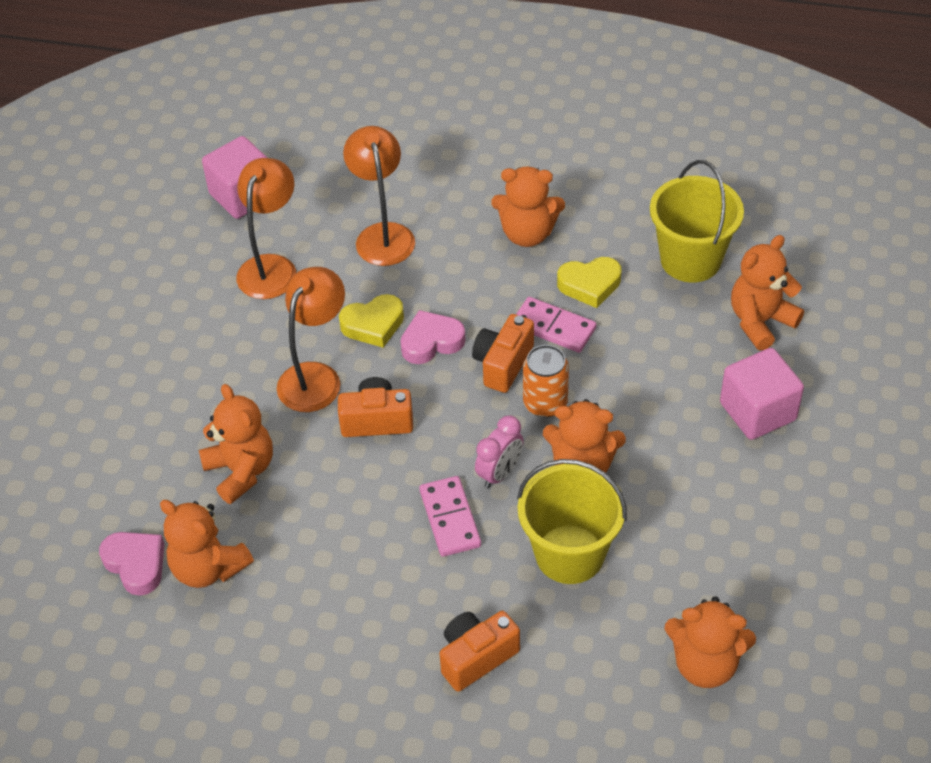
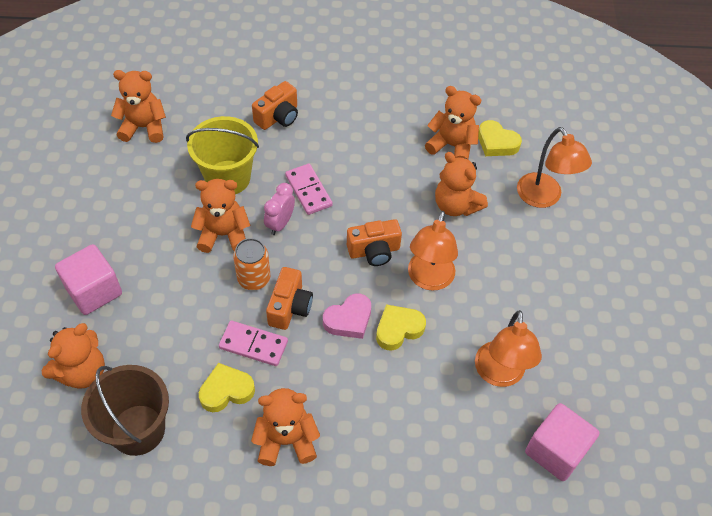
camera: 165 degrees right, 5 degrees up
(136, 564) = (496, 143): pink heart -> yellow heart
(383, 234) = (415, 422): orange lamp -> orange lamp (543, 198)
(690, 260) = (138, 429): yellow bucket -> brown bucket

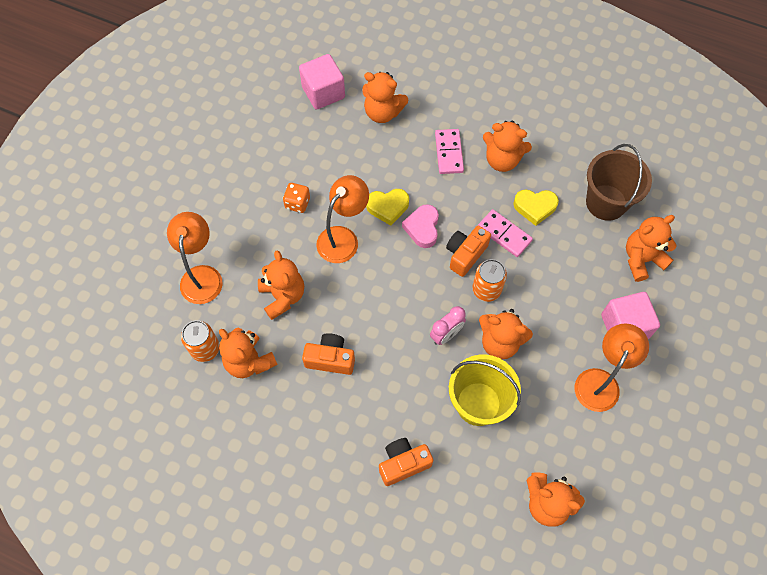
camera: 155 degrees left, 10 degrees up
(308, 191) = (407, 360): pink domino -> pink domino (448, 153)
(349, 319) = (422, 228): pink heart -> pink heart turned 75 degrees counterclockwise
(374, 251) = (375, 278): orange camera -> orange camera (330, 359)
(466, 451) = (383, 112): none -> orange teddy bear
(496, 143) = (205, 349): yellow heart -> orange can
(498, 299) = (297, 203): none -> orange dice
(499, 374) = (331, 150): orange lamp -> orange lamp (600, 381)

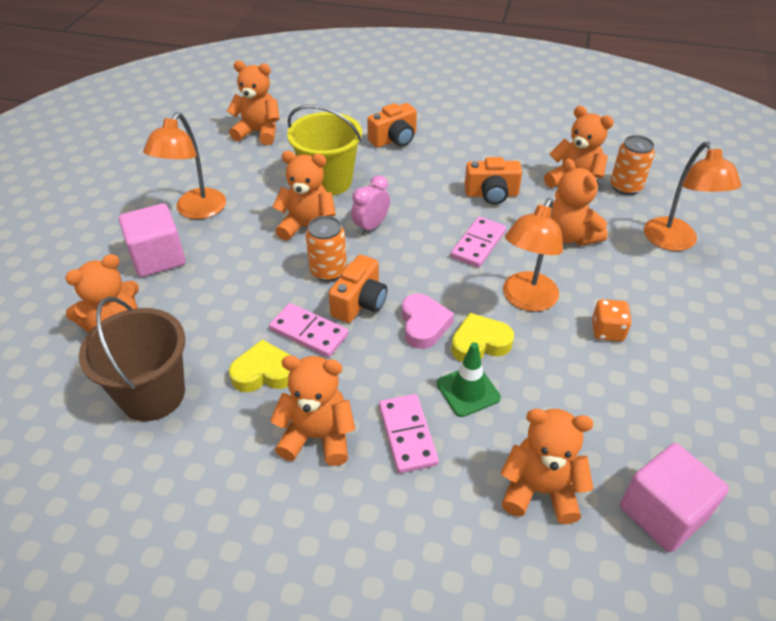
camera: 170 degrees right, 20 degrees down
(361, 299) = (478, 244): none -> pink domino
(405, 174) = (468, 391): none -> green traffic cone

